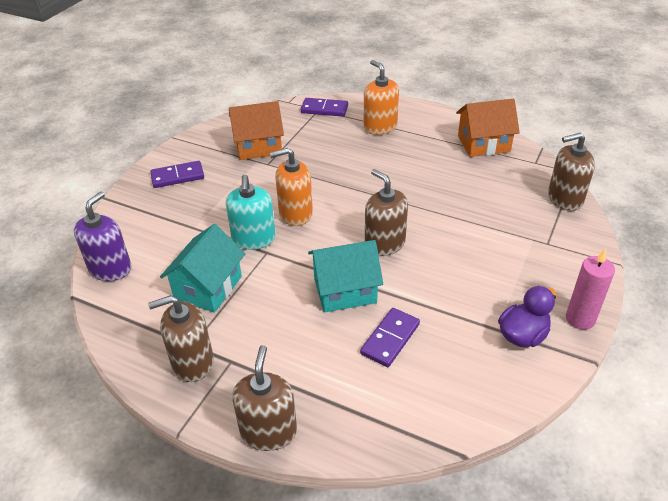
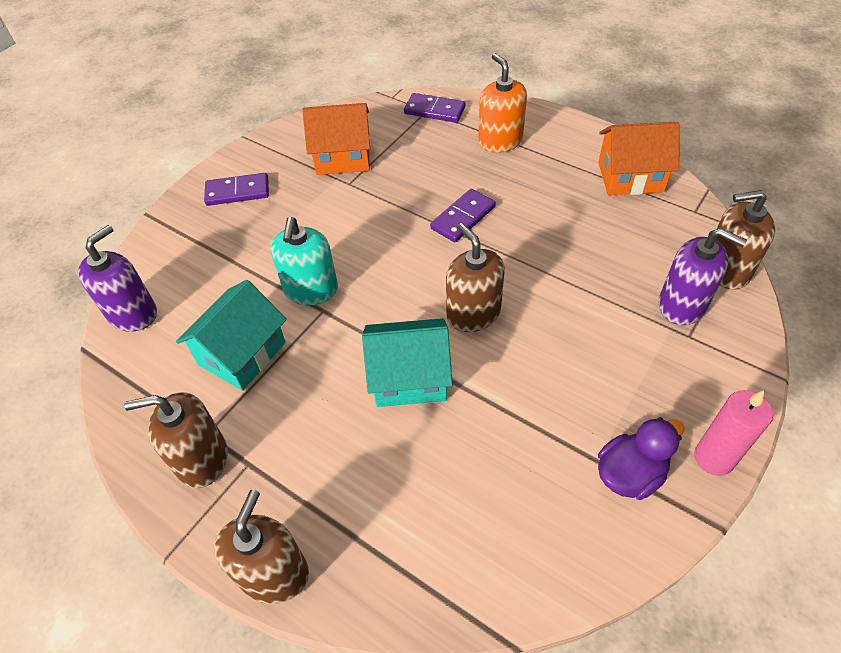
camera: 10 degrees right, 10 degrees up
(295, 213) = (369, 258): orange soap dispenser -> none
(390, 339) = (453, 457): purple domino -> purple domino (463, 218)
(538, 224) = (682, 305): none -> purple soap dispenser

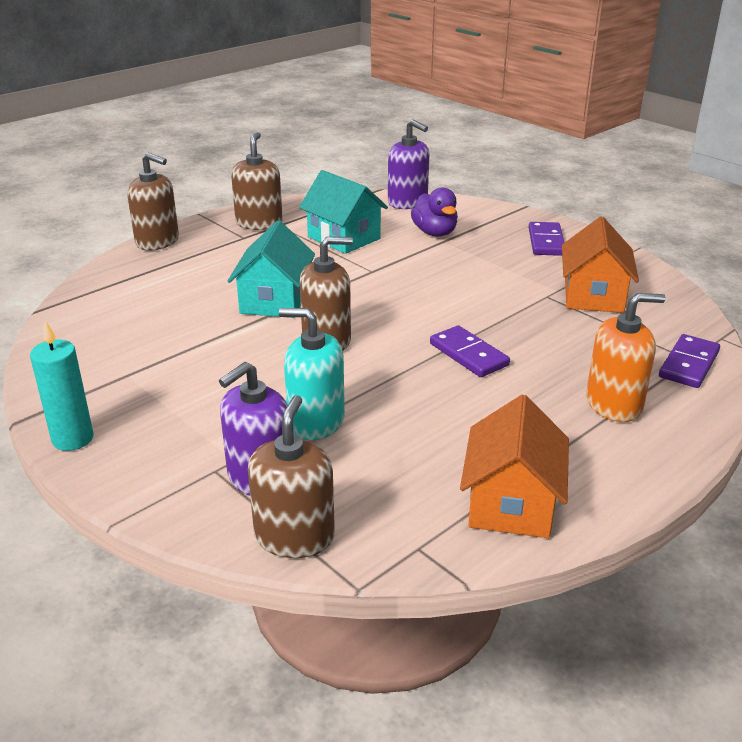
camera: 100 degrees right, 20 degrees down
(311, 290) = (399, 267): turquoise soap dispenser -> turquoise soap dispenser (316, 421)
(630, 474) = (100, 387): purple duck -> purple duck (435, 233)
(713, 458) = (73, 439): pink candle -> turquoise candle

